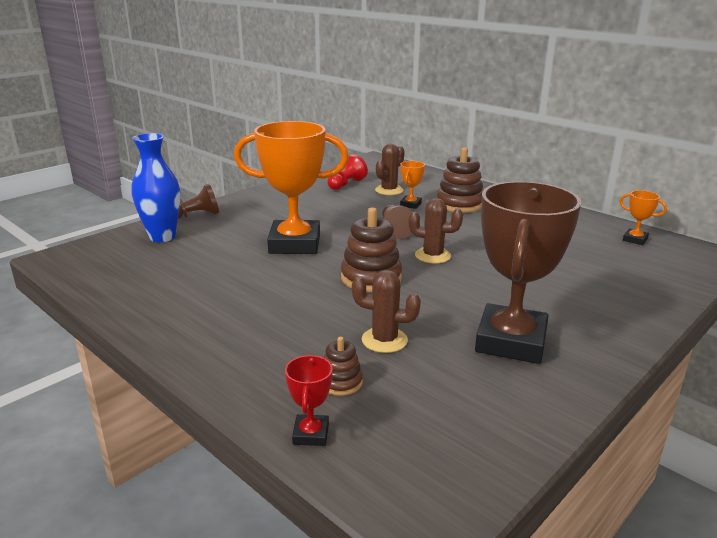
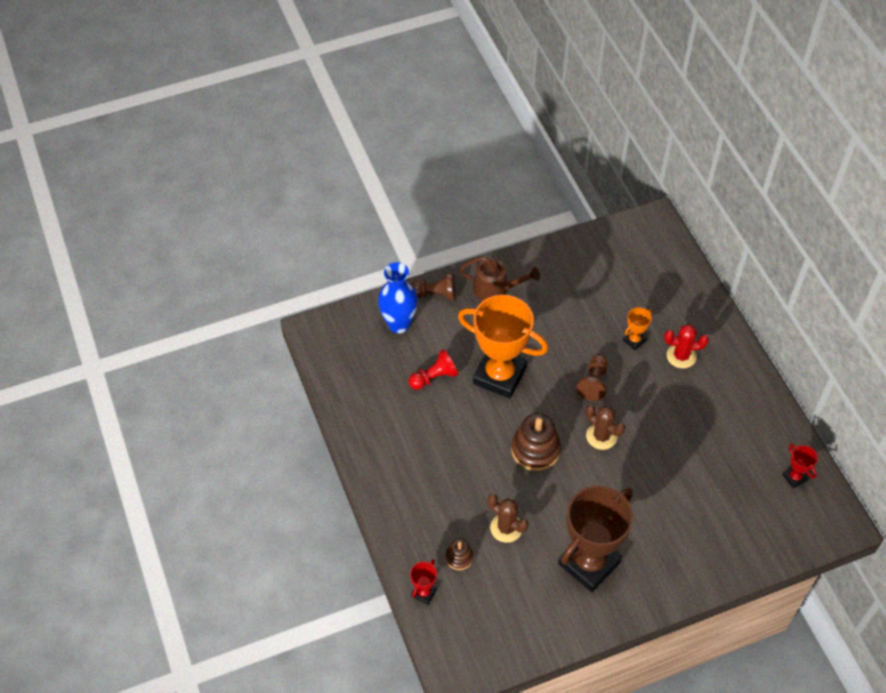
camera: 25 degrees right, 30 degrees up
(258, 204) = (496, 290): none -> brown watering can
(346, 184) = (595, 275): red pawn -> red pawn (434, 377)
(389, 190) = (630, 303): brown cactus -> none
(459, 204) = (681, 356): brown stacking toy -> red cactus
(635, 239) = (794, 477): orange trophy -> red trophy

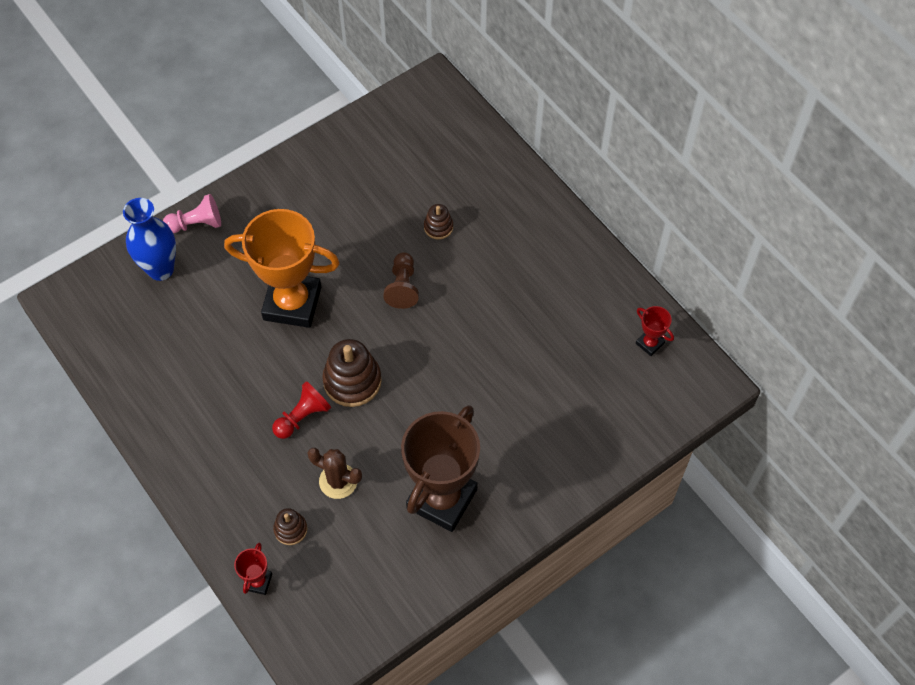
camera: 15 degrees left, 5 degrees up
(434, 377) = (216, 323): red pawn -> red pawn (302, 417)
(435, 294) = (196, 224): brown pawn -> pink pawn
(496, 290) = (267, 203): brown watering can -> none
(601, 436) = (424, 347): brown cactus -> none
(634, 340) = (438, 227): orange trophy -> brown stacking toy
(681, 356) = (495, 233): red cactus -> none

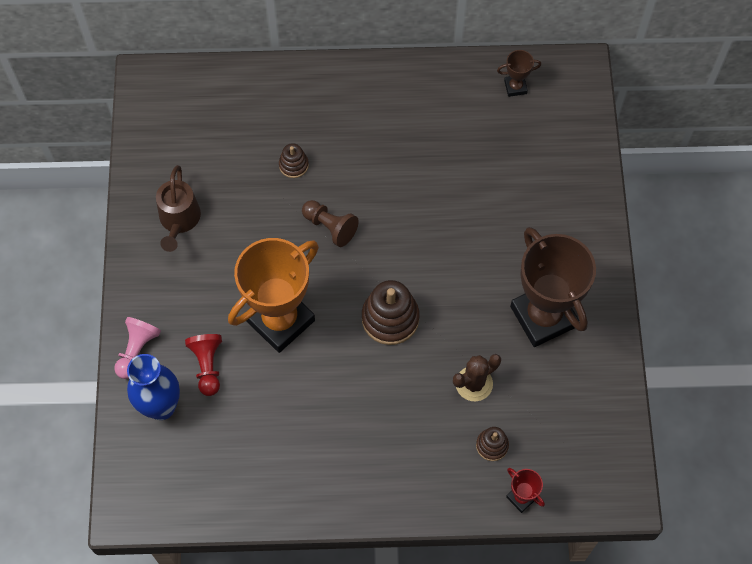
camera: 55 degrees left, 5 degrees up
(302, 417) = (395, 376): red pawn -> red pawn (207, 366)
(327, 182) = (179, 221): none -> brown watering can
(650, 343) = (515, 87): red trophy -> brown trophy

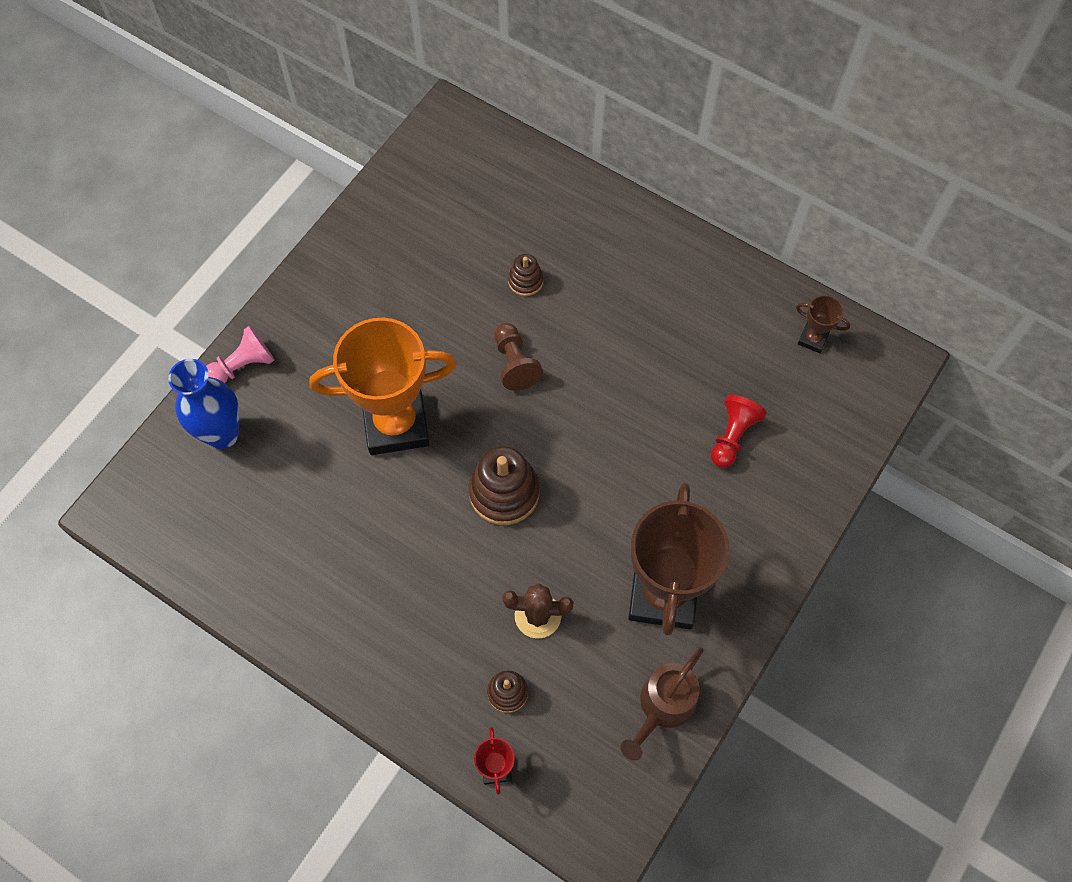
camera: 35 degrees right, 0 degrees up
(179, 221) = (376, 268): brown watering can -> brown watering can (662, 708)
(207, 366) = (294, 423): red pawn -> red pawn (732, 436)

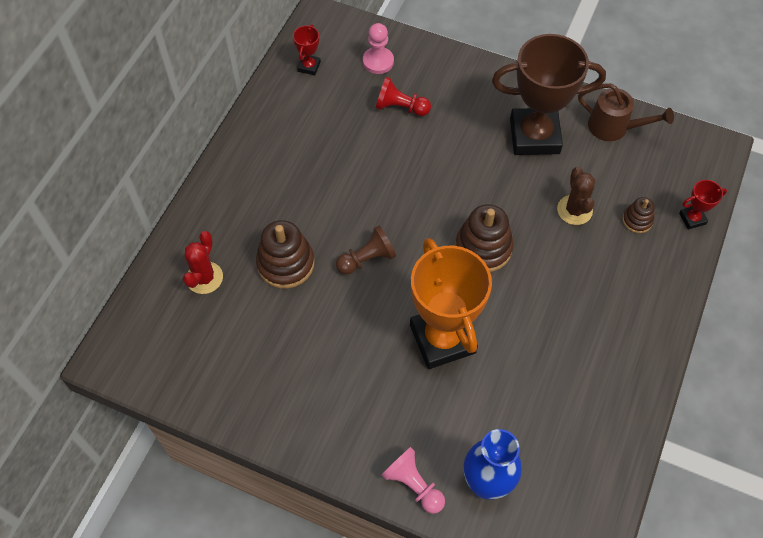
camera: 100 degrees left, 5 degrees down
(523, 203) = (204, 278): none -> red cactus
(525, 281) = (285, 263): brown stacking toy -> brown stacking toy, size x1.85
(812, 339) = (309, 66): brown trophy -> red trophy
(813, 422) = (378, 61): none -> pink pawn

